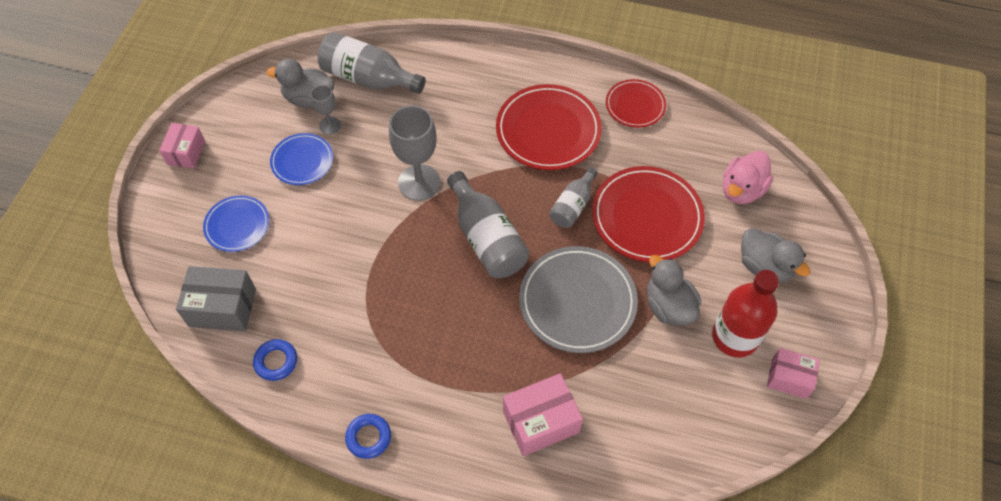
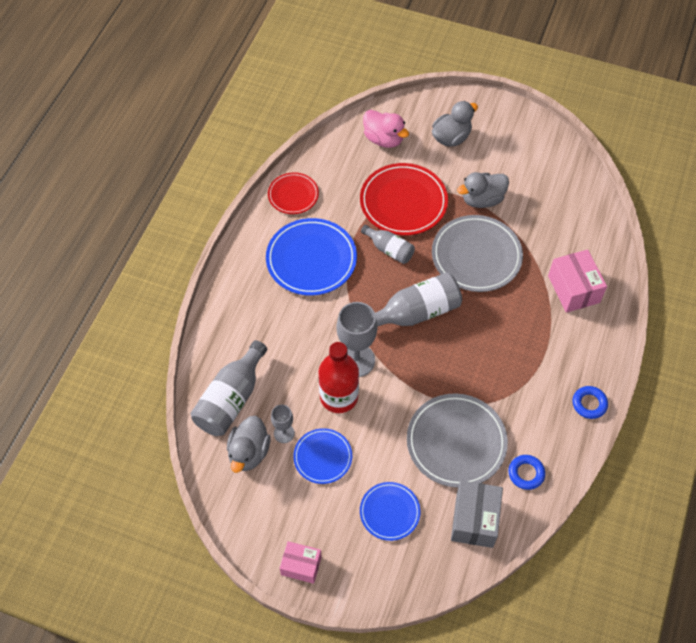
camera: 85 degrees left, 0 degrees up
(317, 286) = (456, 442): none -> grey plate
(548, 130) = (311, 259): red plate -> blue plate
(734, 337) = (507, 164): red bottle -> red bottle (339, 396)
(789, 378) = (539, 140): pink box -> none

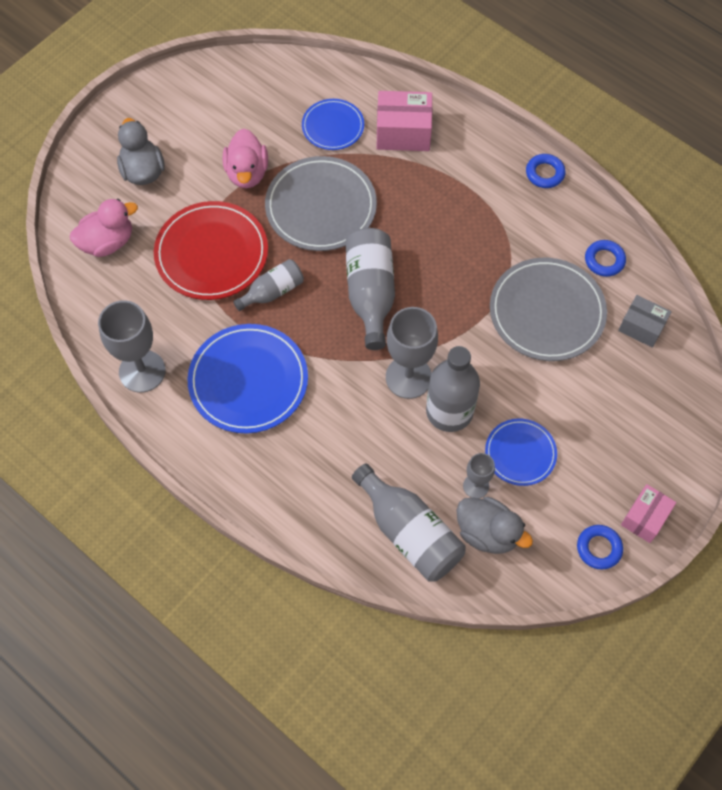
camera: 70 degrees left, 5 degrees up
(263, 537) = (599, 548): none -> blue ring
(293, 195) = (142, 371): red plate -> grey goblet
(339, 396) = (449, 411): red bottle -> grey bottle
(389, 512) = (608, 406): blue plate -> blue plate (333, 126)
(474, 520) = (641, 327): grey box -> grey box, size x0.66
(482, 199) = (247, 173): grey duck -> pink duck

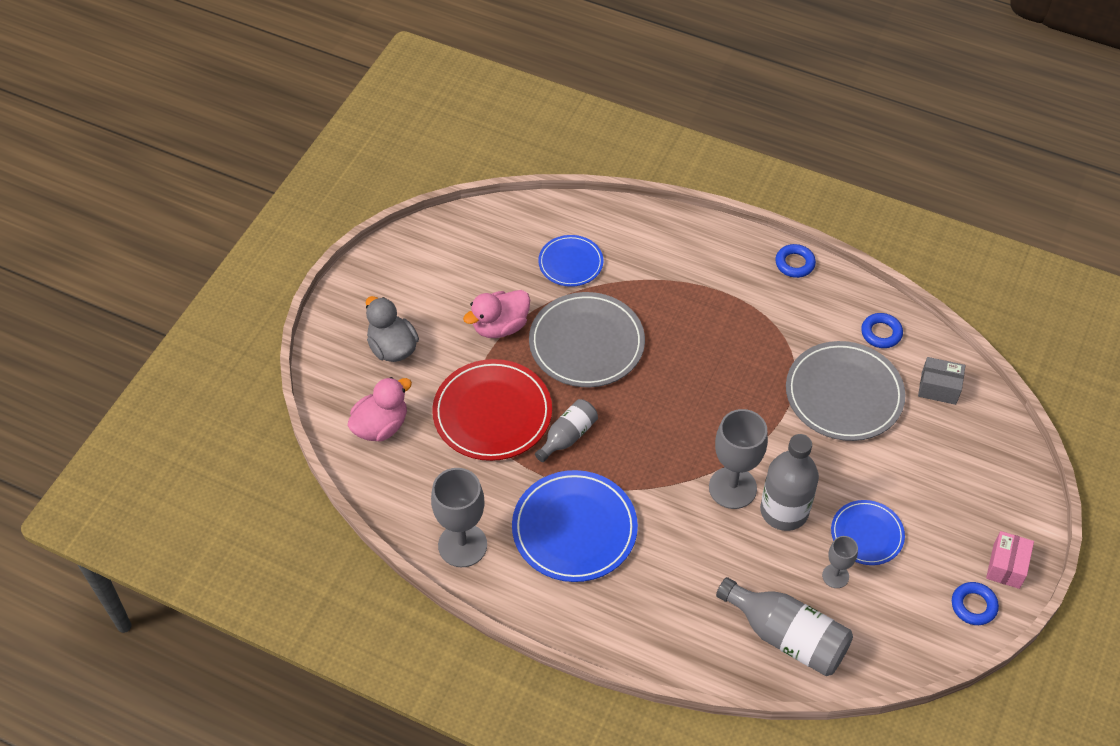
camera: 15 degrees left, 10 degrees down
(247, 173) = (500, 326): pink duck -> pink duck turned 75 degrees clockwise
(370, 294) = (666, 416): grey bottle -> none
(403, 132) = (643, 254): pink box -> none
(487, 533) = (863, 618): grey duck -> none

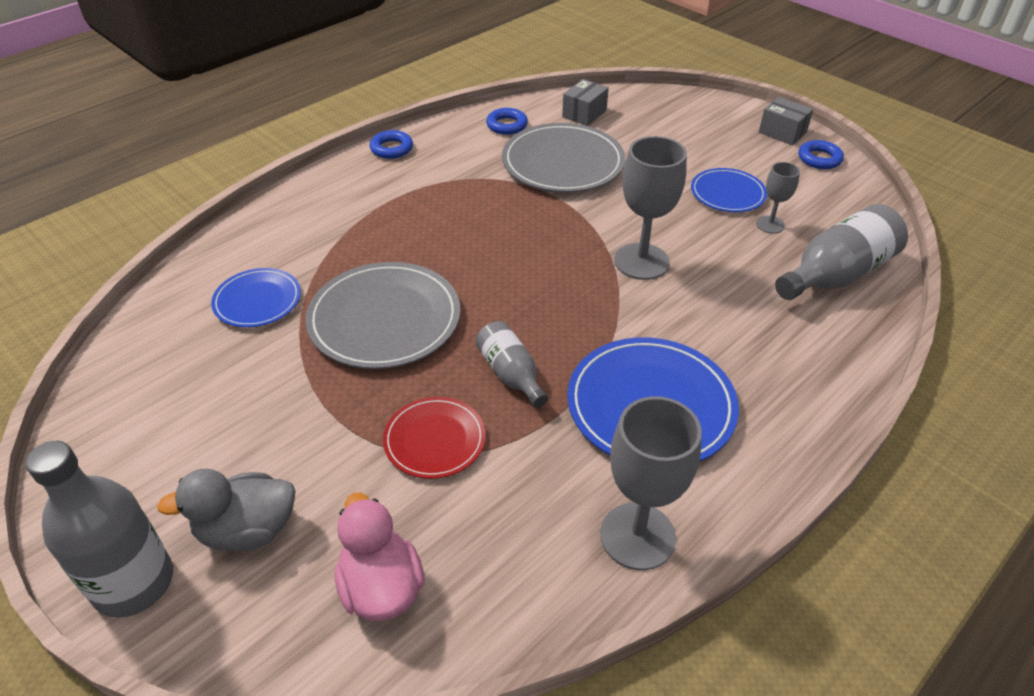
camera: 70 degrees left, 10 degrees down
(492, 413) = (434, 440): red plate -> red plate, size x0.58
(500, 326) = (301, 393): pink duck -> none
(784, 511) = (683, 235): grey bottle -> grey bottle (133, 583)
(1006, 566) = (782, 132): pink box -> grey box

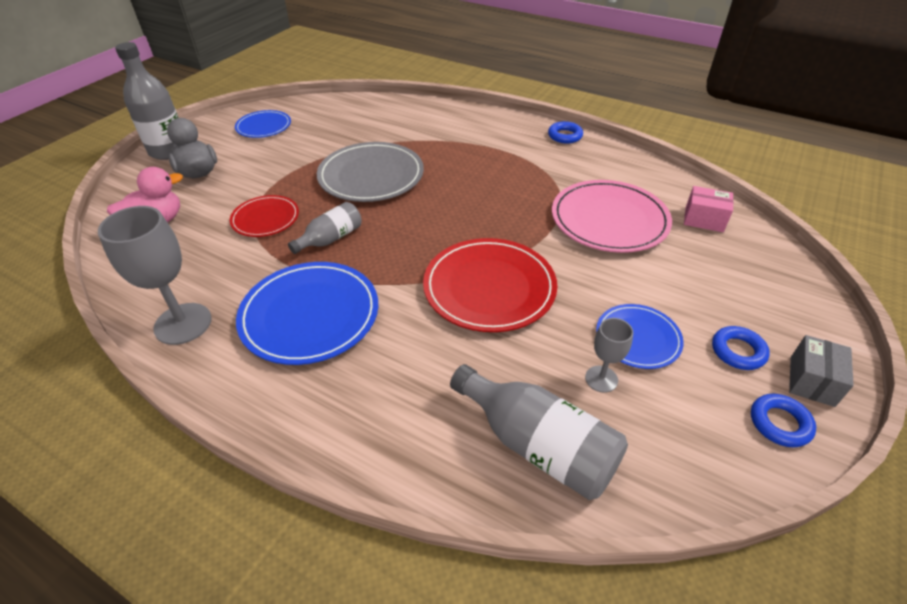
camera: 75 degrees right, 0 degrees up
(257, 301) = (373, 129): blue plate -> blue plate (264, 127)
(507, 125) = (643, 180): blue ring -> blue ring (738, 351)
(563, 163) = (609, 220): grey plate -> pink plate
(584, 114) = (704, 219): grey box -> pink box
(641, 261) = (489, 288): grey goblet -> red plate

